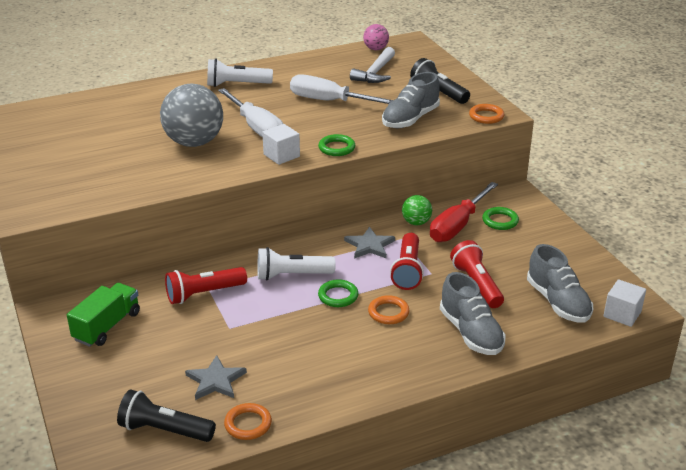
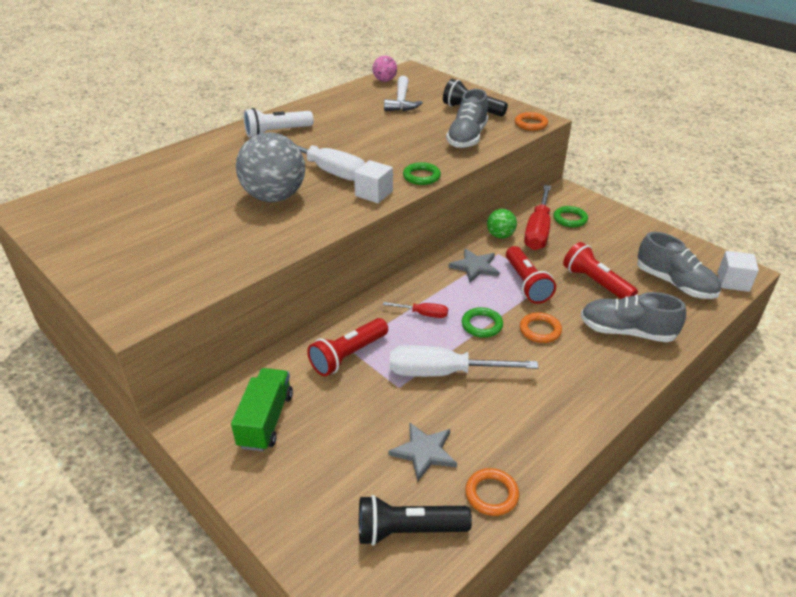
camera: 20 degrees left, 5 degrees up
(292, 275) = (423, 314): white flashlight -> red screwdriver
(329, 101) = (379, 133): white screwdriver -> white screwdriver (443, 373)
(471, 333) = (626, 332): grey shoe -> grey shoe turned 150 degrees clockwise

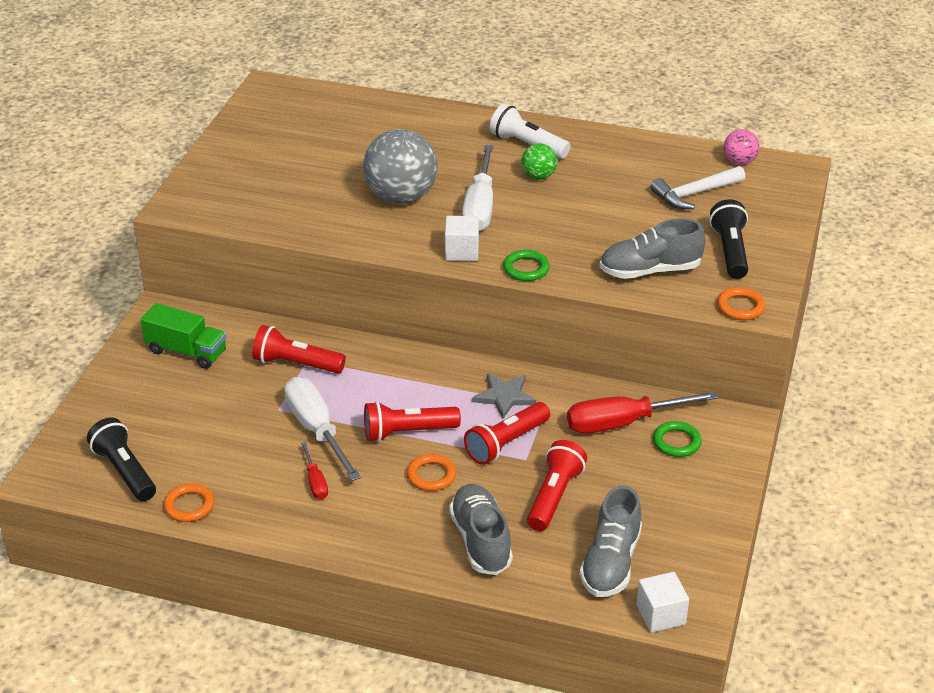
camera: 60 degrees right, 0 degrees up
(266, 420) = (186, 351): green truck -> green truck turned 45 degrees clockwise
(423, 314) = (393, 388): red screwdriver -> red screwdriver (315, 482)
(424, 452) = (210, 452): grey star -> none
(482, 325) = (407, 432): green ring -> red flashlight
(500, 236) = (584, 396): green ball -> green ball (538, 176)

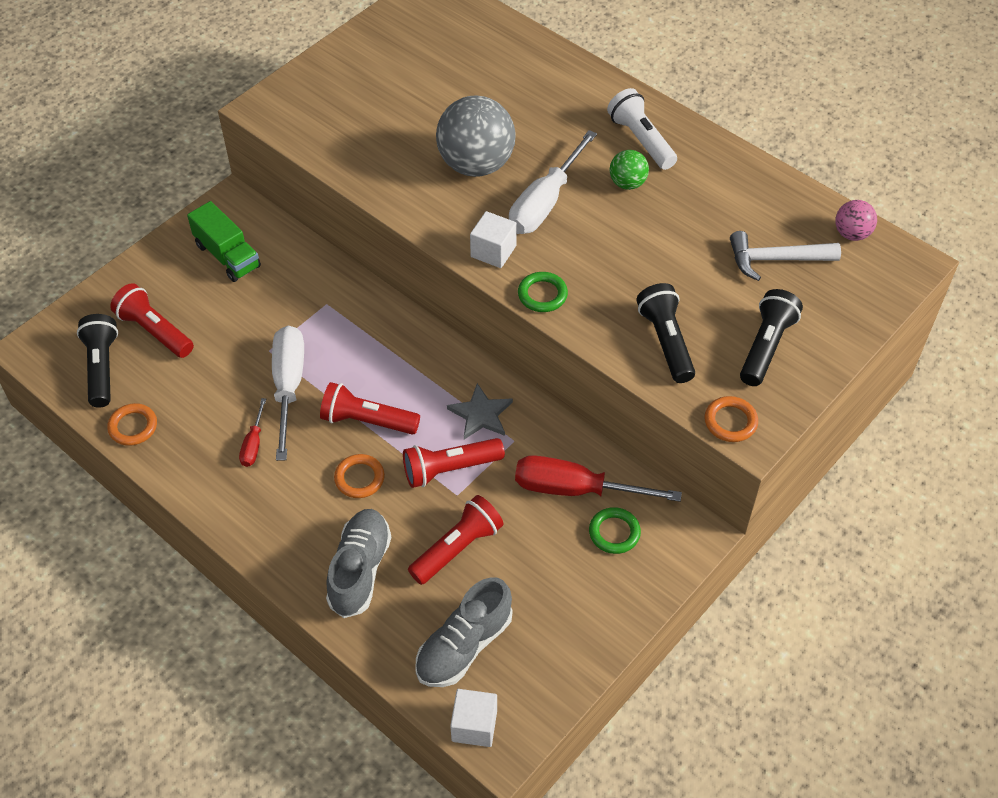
camera: 25 degrees right, 15 degrees up
(296, 364) = (314, 305): red flashlight -> red flashlight (154, 331)
(650, 271) = (665, 341): grey shoe -> black flashlight

